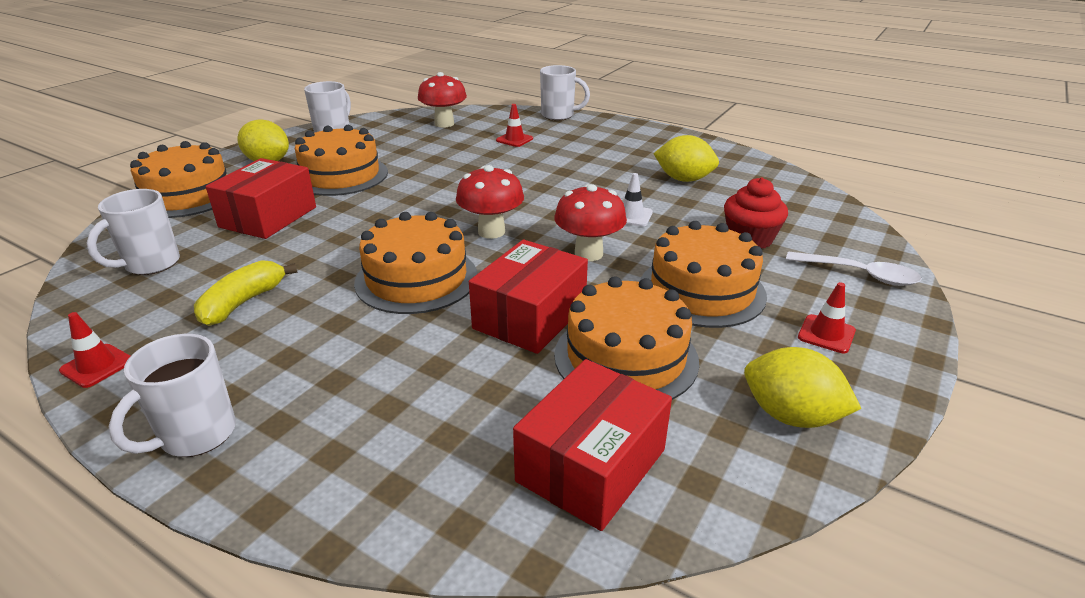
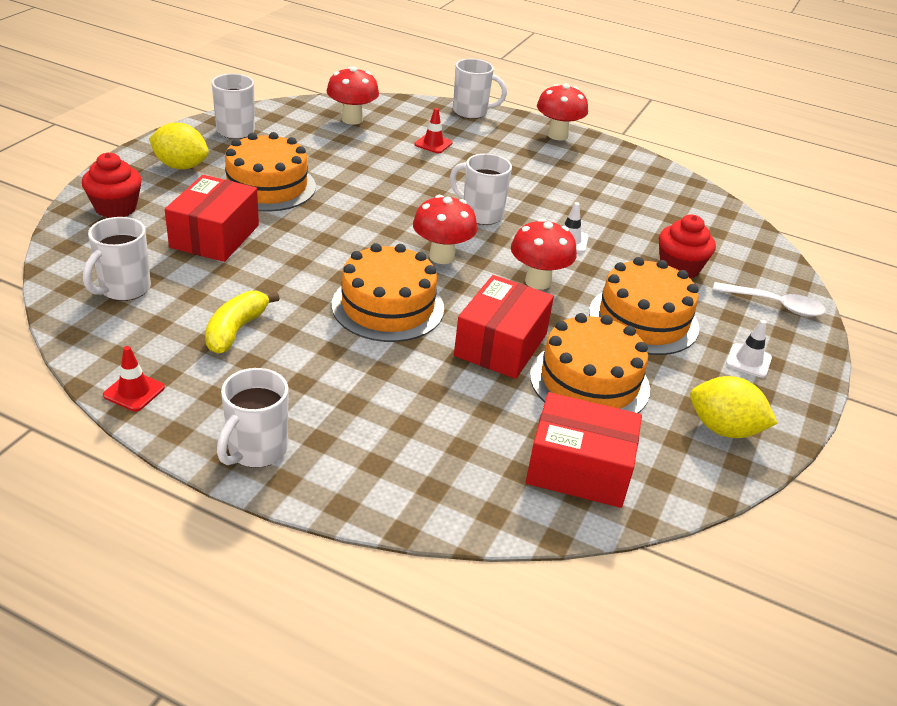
camera: 10 degrees left, 5 degrees up
(187, 195) = (116, 208): orange cake -> red cupcake
(544, 194) = (480, 214): none -> white mug
(591, 465) = (579, 468): red box -> red box turned 75 degrees clockwise
(638, 130) = (557, 135): none -> red mushroom
(683, 179) = (612, 199): yellow lemon -> none
(826, 334) = (748, 361): red traffic cone -> white traffic cone

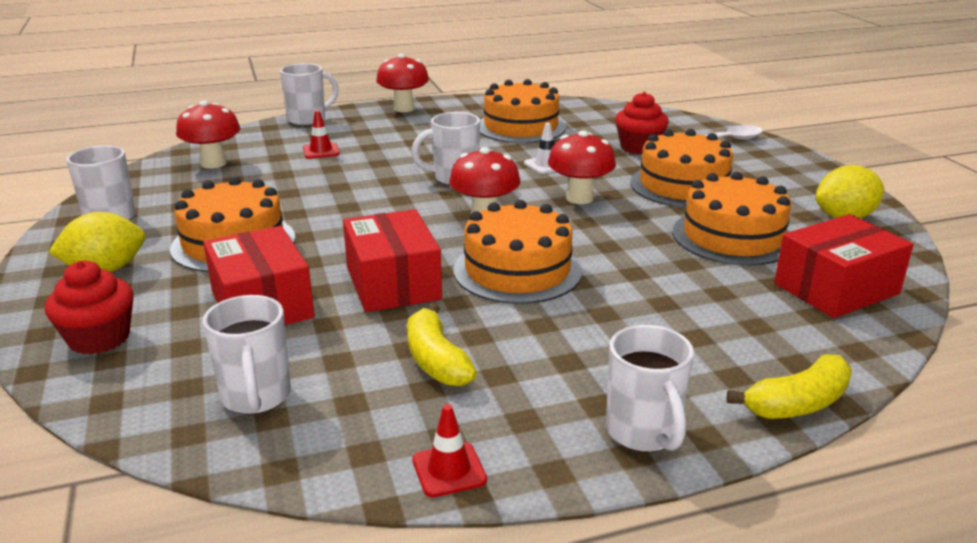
camera: 40 degrees left, 10 degrees down
(374, 508) = (797, 404): none -> yellow banana
(501, 345) = (641, 248): red box -> red box (393, 283)
(617, 197) = (521, 127): none -> orange cake
(748, 361) = (777, 176): white traffic cone -> none

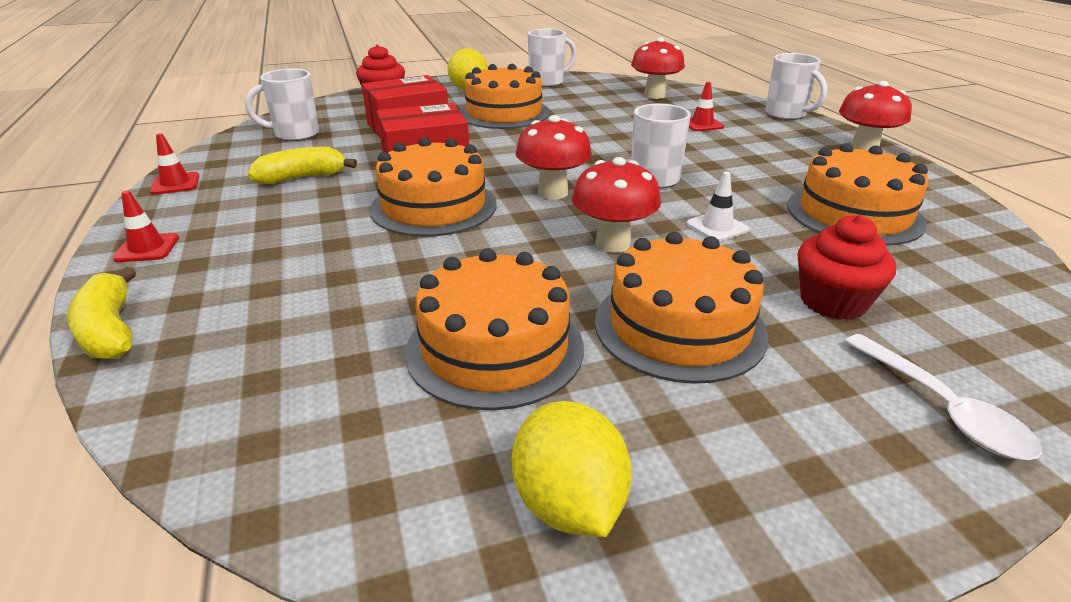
camera: 90 degrees right, 5 degrees up
(644, 433) = (147, 248): white mug -> red traffic cone
(836, 288) = (313, 419): red box -> none

